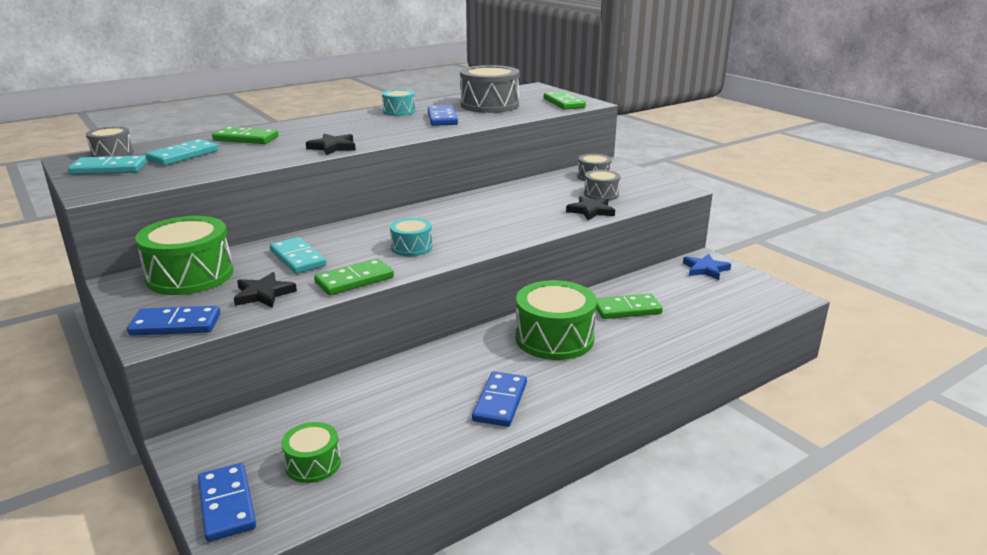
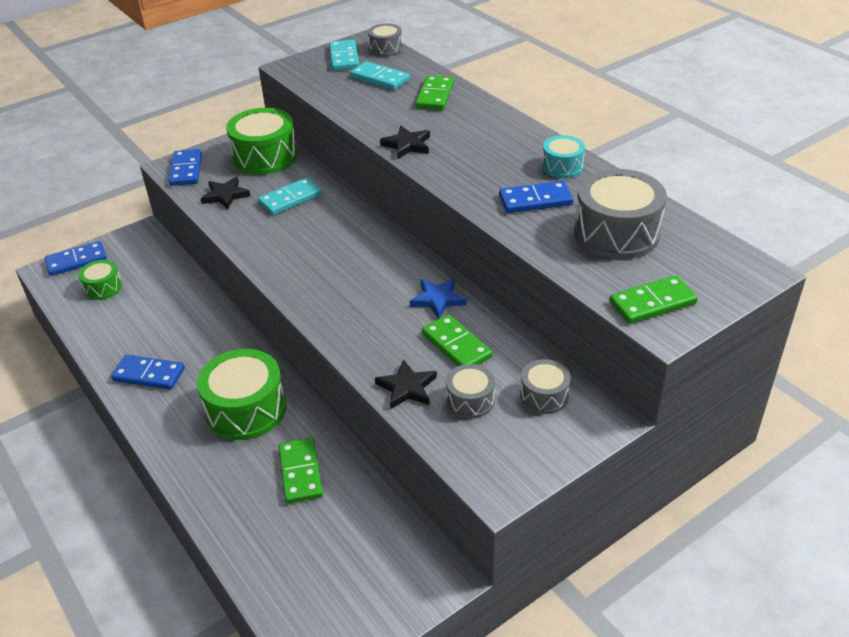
camera: 90 degrees right, 15 degrees up
(354, 280) = (241, 234): green domino -> green domino (456, 345)
(411, 247) = (307, 258): turquoise drum -> none
(705, 269) = (409, 570): blue star -> blue star (438, 299)

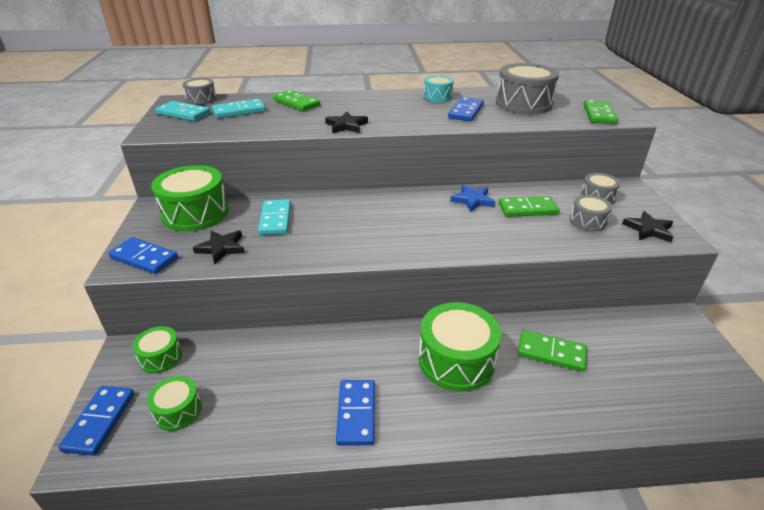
camera: 60 degrees left, 5 degrees down
(147, 250) = (161, 357): none -> green drum
(149, 375) = (356, 413): blue domino -> blue domino turned 45 degrees counterclockwise
(407, 388) = (560, 239): black star -> black star (648, 229)

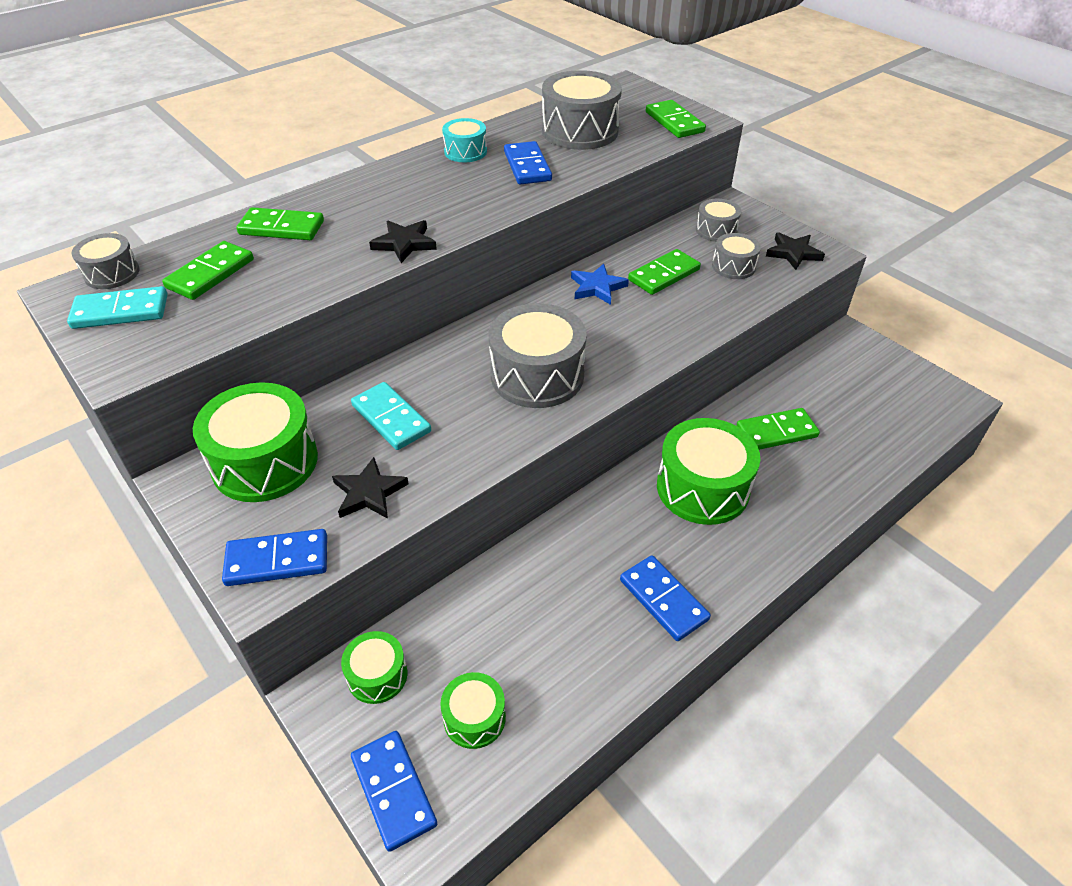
camera: 35 degrees left, 10 degrees up
(239, 111) = (210, 274): turquoise domino -> green domino
(379, 231) = (537, 375): none -> grey drum

